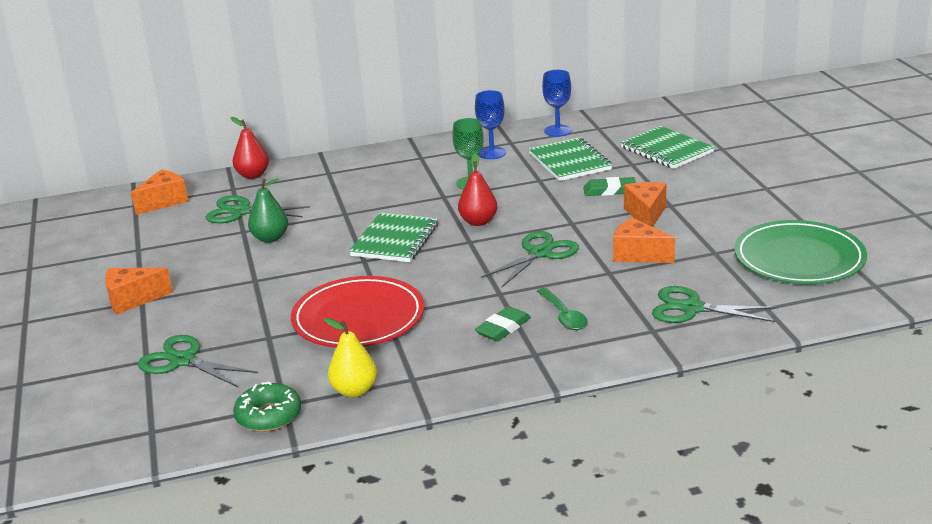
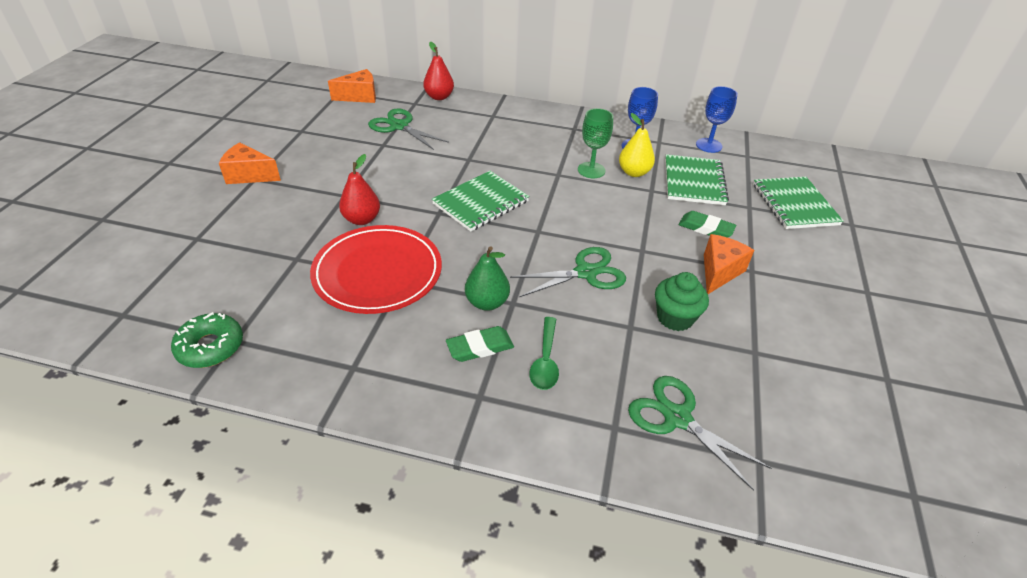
camera: 25 degrees right, 15 degrees up
(183, 361) = (217, 252): green scissors -> none
(270, 238) = (394, 160): green pear -> green pear (487, 302)
(354, 391) = (297, 355): yellow pear -> yellow pear (634, 172)
(478, 222) = (563, 213): red pear -> red pear (362, 219)
(638, 254) = (675, 318): orange cheese -> green cupcake
(799, 258) = (844, 406): green plate -> none

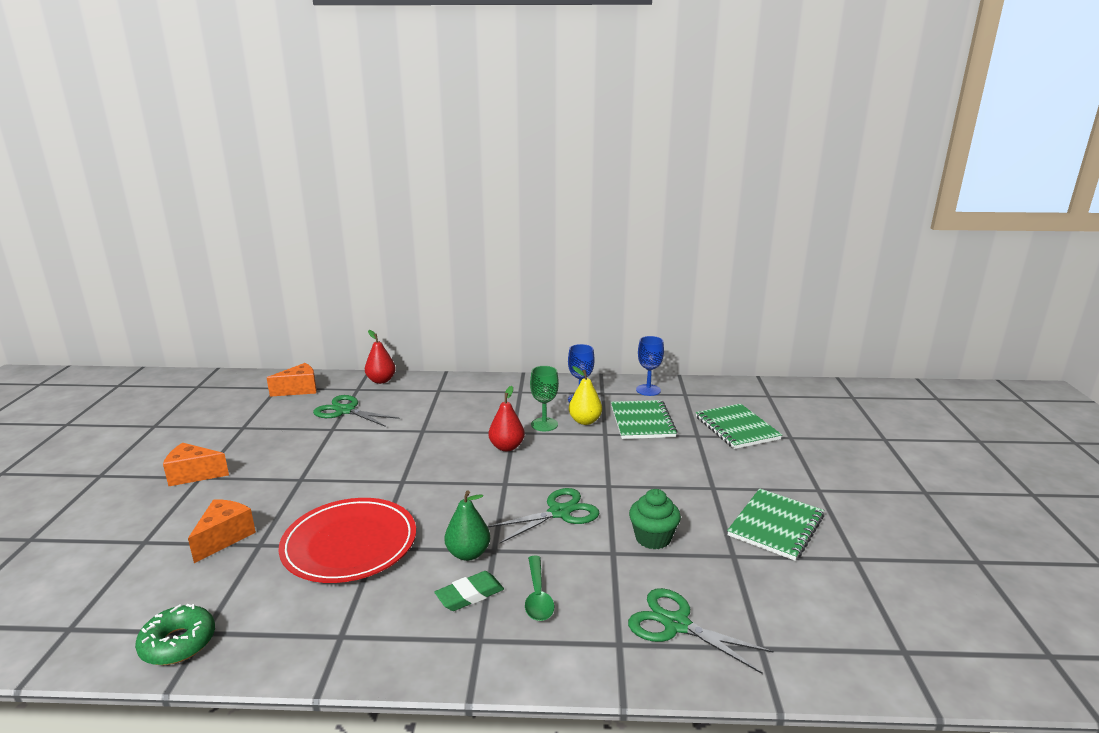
camera: 10 degrees left, 20 degrees down
(362, 219) = (323, 498): red pear -> red pear (507, 447)
(481, 203) = (443, 467): green notebook -> green notebook (776, 526)
(706, 228) = (662, 458): green eraser -> none
(719, 272) = (684, 493): orange cheese -> orange cheese (224, 538)

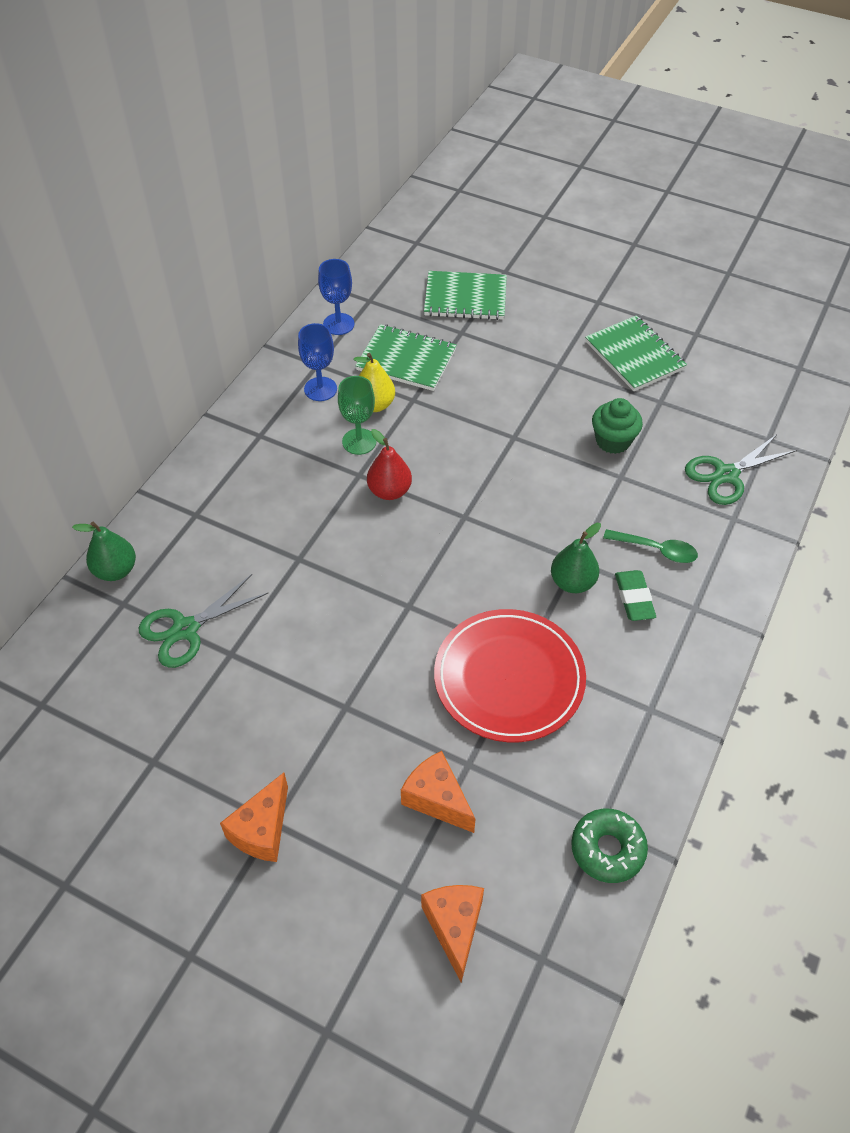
camera: 65 degrees left, 30 degrees up
(299, 390) = (72, 676): orange cheese -> orange cheese (454, 927)
(381, 380) = (116, 570): red pear -> green pear
(559, 512) = (540, 491): green scissors -> none

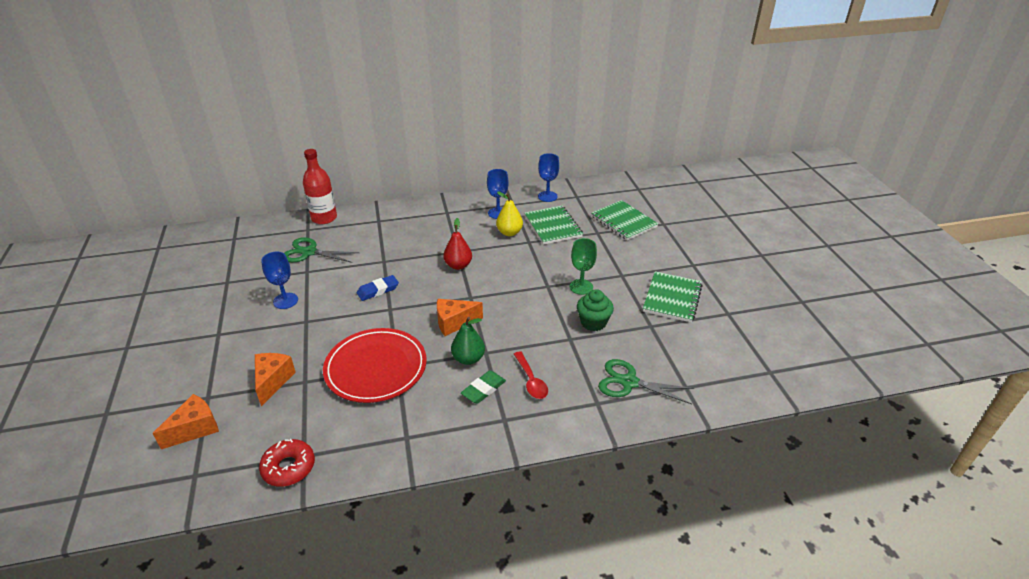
camera: 50 degrees right, 15 degrees down
(116, 570) = (324, 218): green pear -> red bottle
(262, 830) = (211, 333): orange cheese -> orange cheese (454, 323)
(275, 709) = (285, 301): none -> blue goblet
(357, 597) = (378, 290): none -> blue eraser
(359, 441) = (479, 240): green goblet -> green goblet (581, 287)
(607, 849) = (288, 467): green donut -> red donut
(656, 550) = (531, 381): green spoon -> red spoon

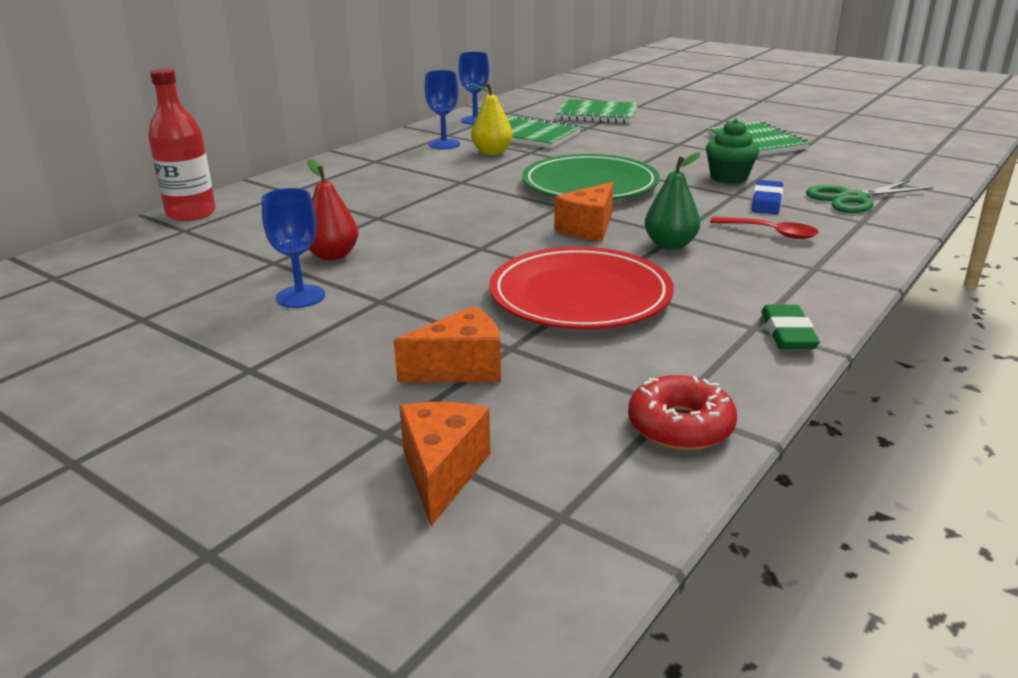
camera: 40 degrees left, 10 degrees down
(273, 381) = (461, 369): orange cheese -> orange cheese turned 105 degrees clockwise
(309, 252) = (236, 246): green scissors -> none
(378, 290) = (427, 240): blue eraser -> blue eraser (766, 202)
(458, 265) = (488, 190): red pear -> red pear (332, 255)
(483, 389) = (741, 258): green eraser -> green eraser (787, 333)
(511, 287) = (590, 184): none -> green plate
(581, 287) = (659, 161): green goblet -> none

